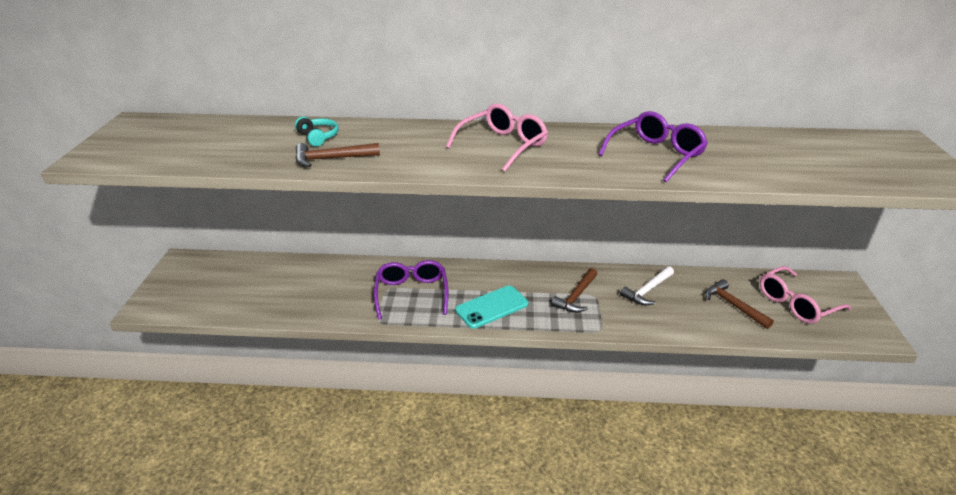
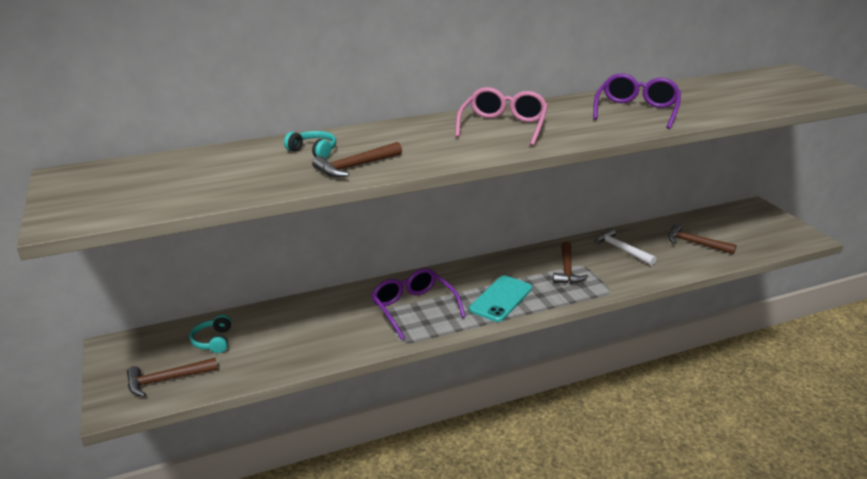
camera: 25 degrees left, 5 degrees down
(192, 298) = (167, 380): none -> brown hammer
(246, 276) = (213, 341): none -> turquoise headphones
(647, 290) = (621, 249): white hammer -> white hammer turned 120 degrees clockwise
(796, 303) = (737, 230): pink glasses -> none

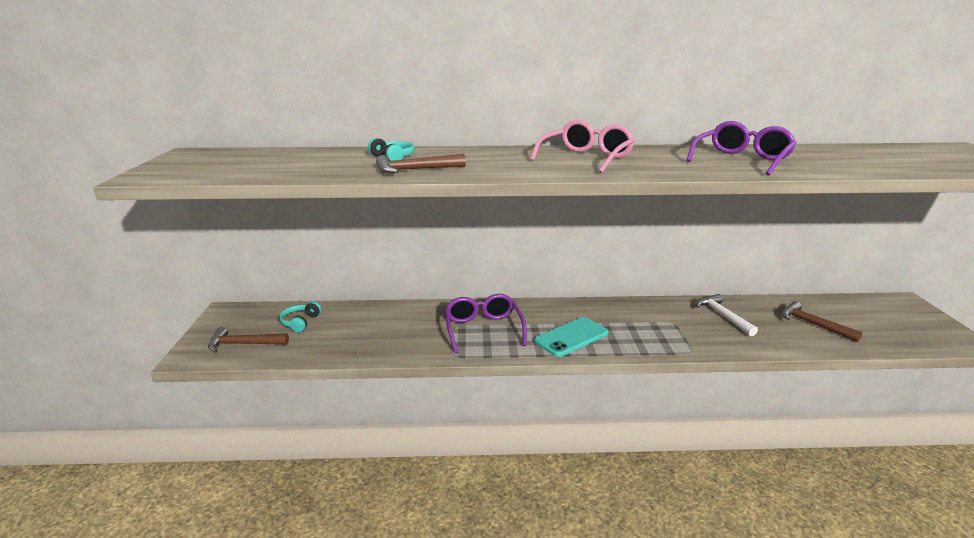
camera: 20 degrees right, 5 degrees down
(567, 270) = (654, 324): brown hammer -> none

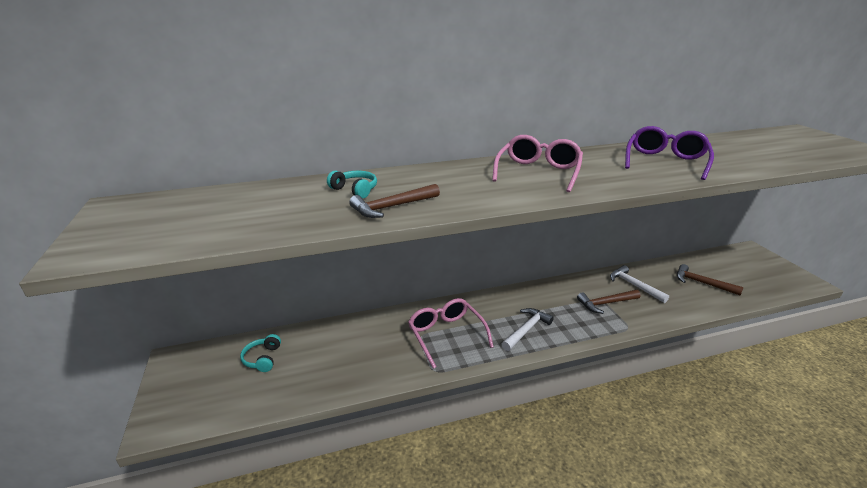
camera: 15 degrees left, 5 degrees up
(244, 344) = (212, 398): brown hammer -> brown hammer (606, 303)
(483, 329) = (446, 335): purple glasses -> pink glasses
(571, 337) = (526, 330): turquoise phone -> white hammer

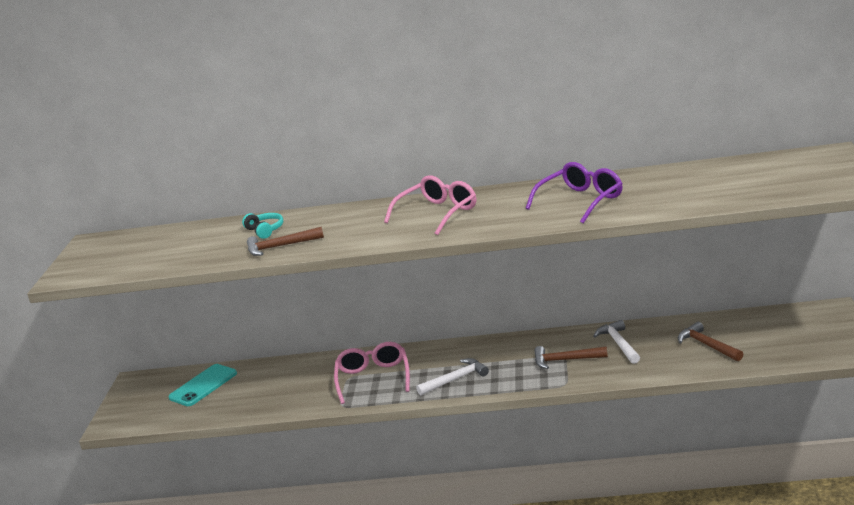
camera: 25 degrees right, 5 degrees down
(262, 358) = (203, 385): turquoise headphones -> turquoise phone

